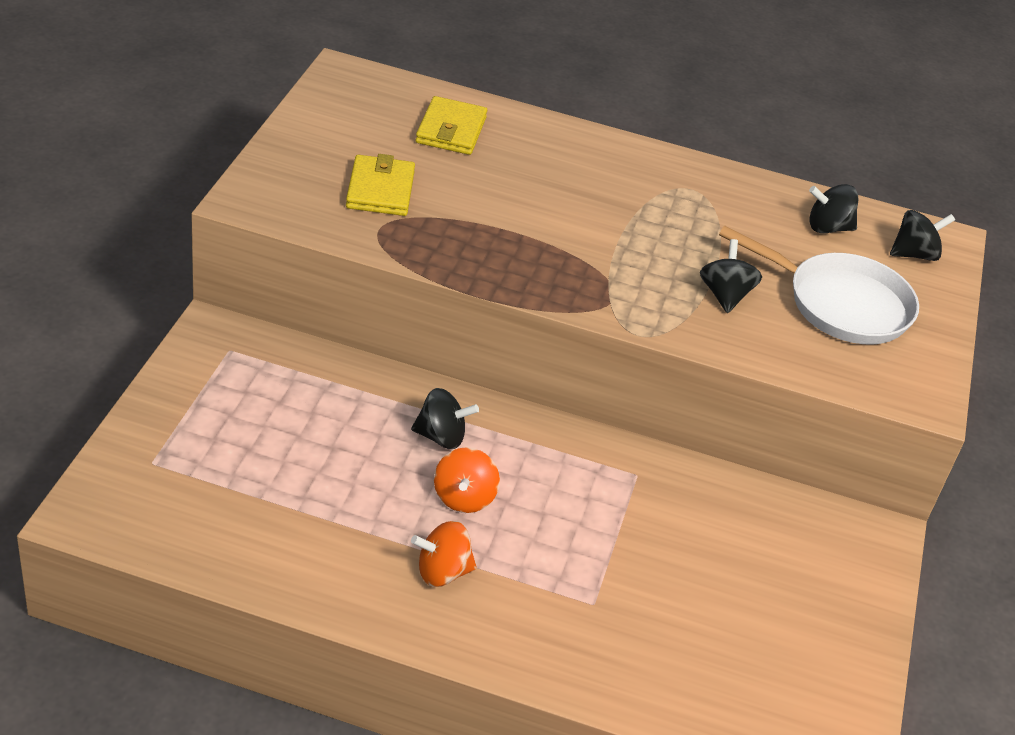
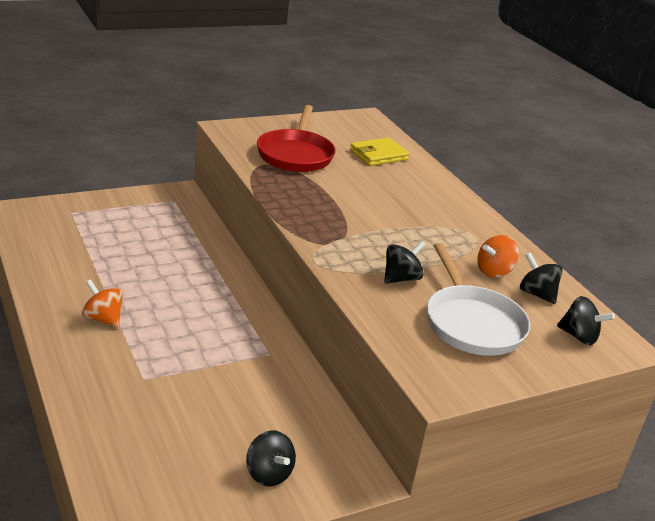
camera: 50 degrees right, 10 degrees down
(380, 190) = (295, 154): yellow wallet -> red pan
(441, 437) = (202, 279): black spinning top -> black spinning top (269, 474)
(464, 498) = (167, 303): orange spinning top -> orange spinning top (494, 271)

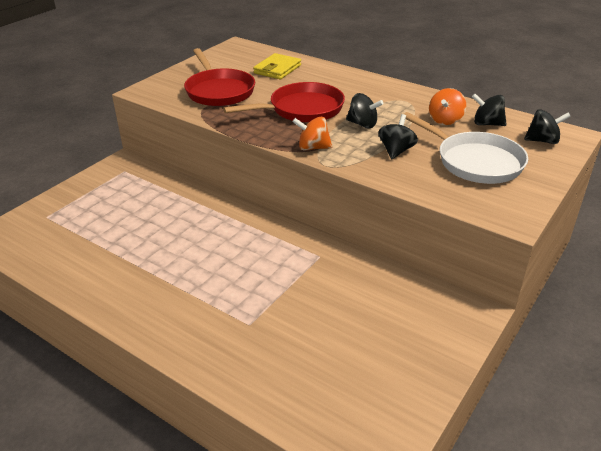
camera: 25 degrees left, 5 degrees up
(103, 318) = (165, 292): orange spinning top -> orange spinning top (313, 148)
(269, 474) = (414, 347): black spinning top -> black spinning top (363, 124)
(354, 202) = (301, 109): none -> red pan

